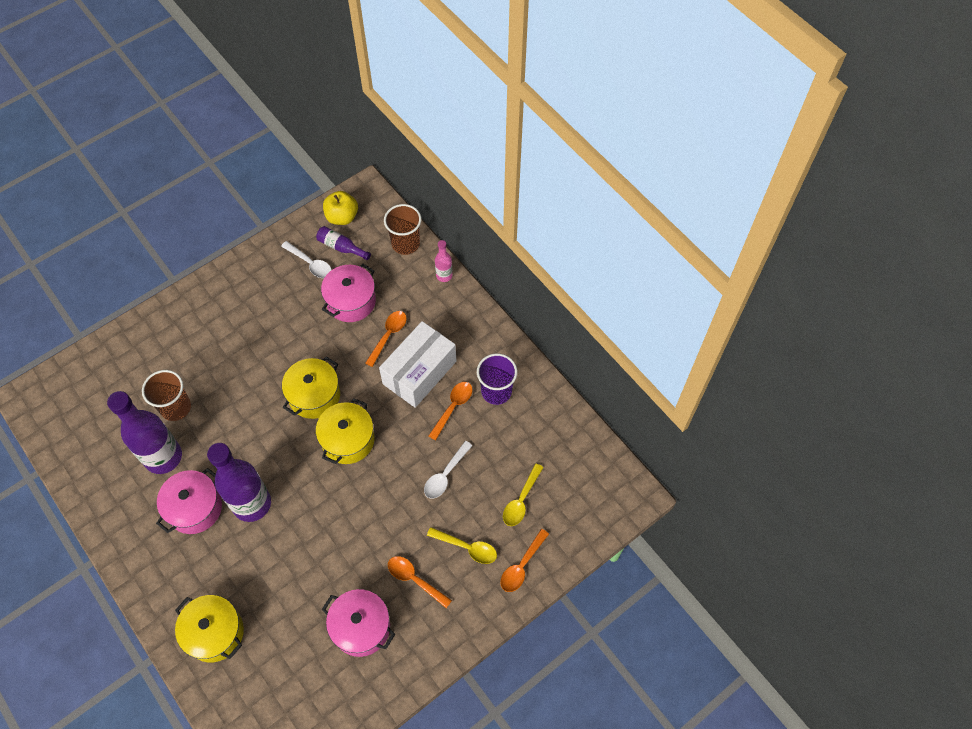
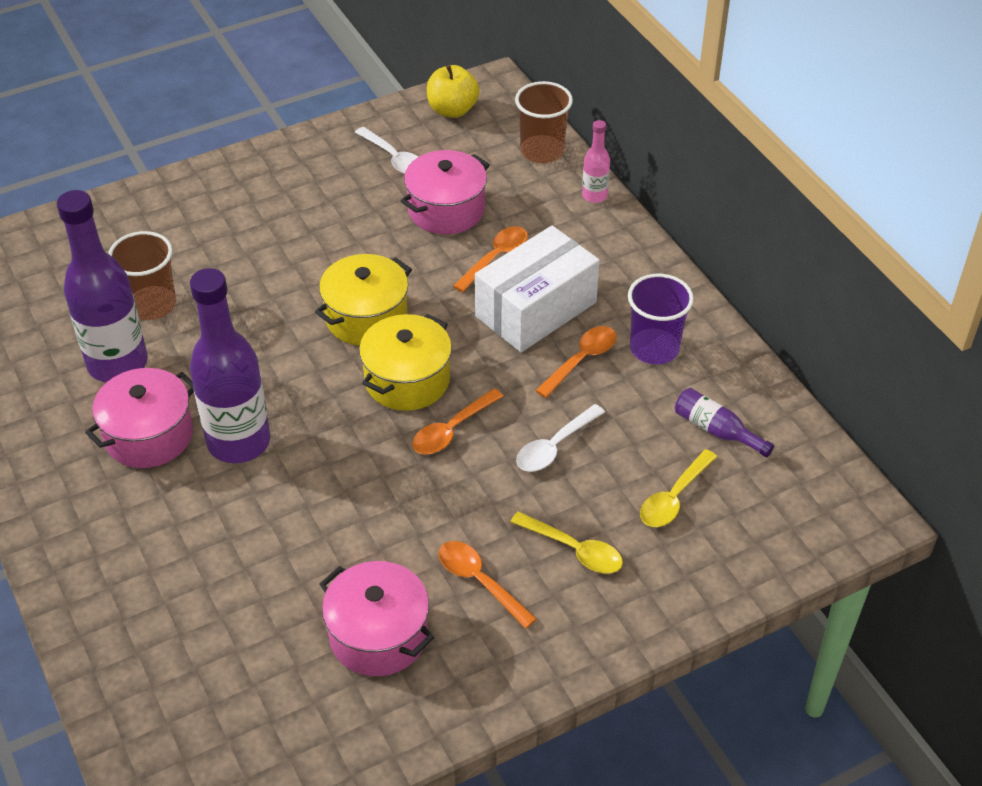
camera: 10 degrees right, 15 degrees down
(215, 633) = (139, 607): yellow pot -> none
(341, 247) = (444, 144): purple bottle -> purple bottle (716, 430)
(522, 566) = (662, 588): orange spoon -> orange spoon (452, 430)

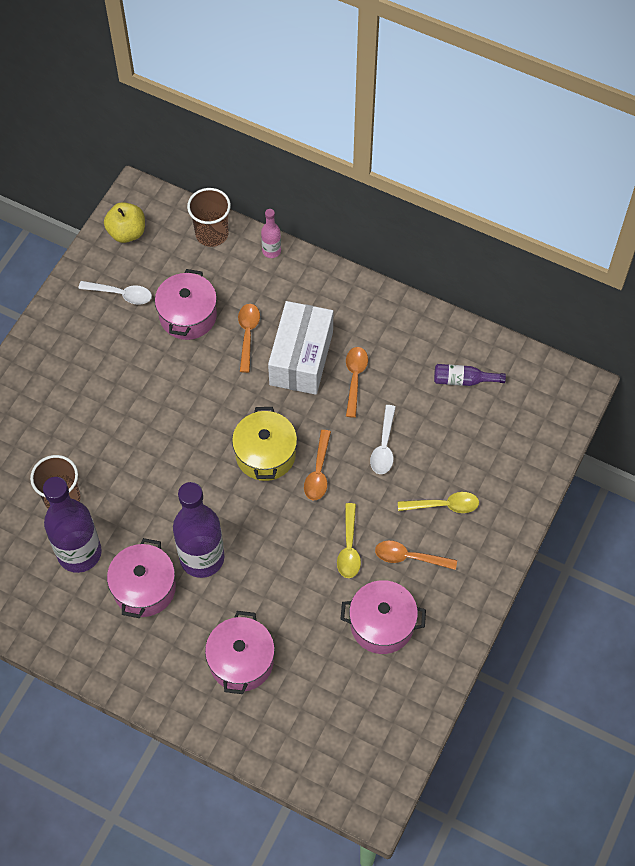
camera: 35 degrees left, 15 degrees up
(178, 573) = (241, 661): none -> pink pot
(366, 317) = (204, 426): yellow pot -> none
(654, 348) = (390, 345): purple cup -> none
(674, 498) = (472, 439): yellow spoon -> yellow spoon (349, 547)

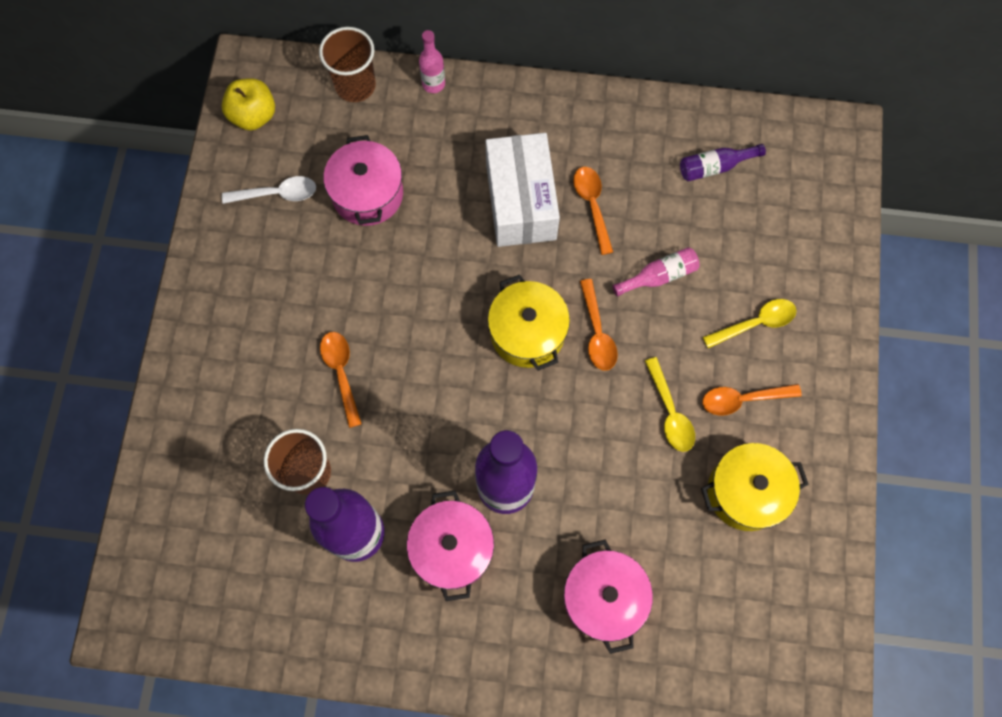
camera: 20 degrees left, 10 degrees up
(247, 334) = (447, 194): orange spoon -> orange spoon (341, 373)
(382, 624) = (745, 492): pink pot -> yellow pot
(384, 446) = (659, 276): white spoon -> pink bottle

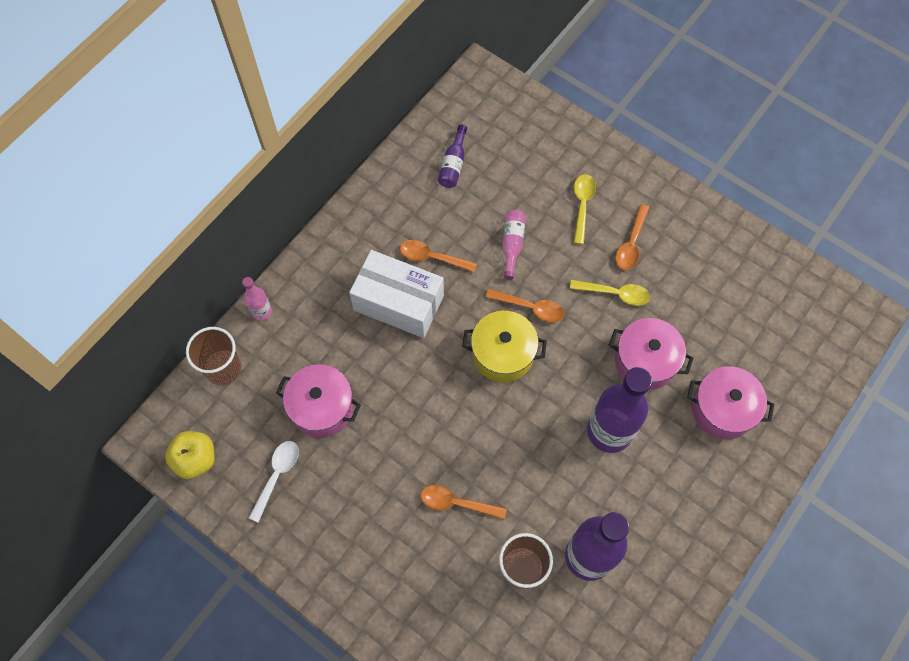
camera: 60 degrees left, 5 degrees down
(452, 549) = (636, 493): pink pot -> pink pot (645, 361)
(745, 492) = (696, 279): yellow pot -> none

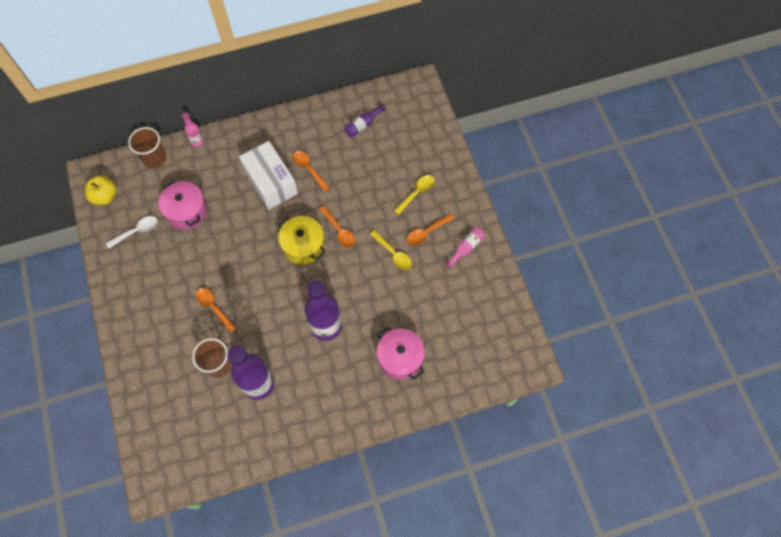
camera: 35 degrees right, 0 degrees up
(512, 244) = (358, 190): pink bottle -> pink bottle (465, 248)
(645, 361) = (379, 302): pink pot -> none

